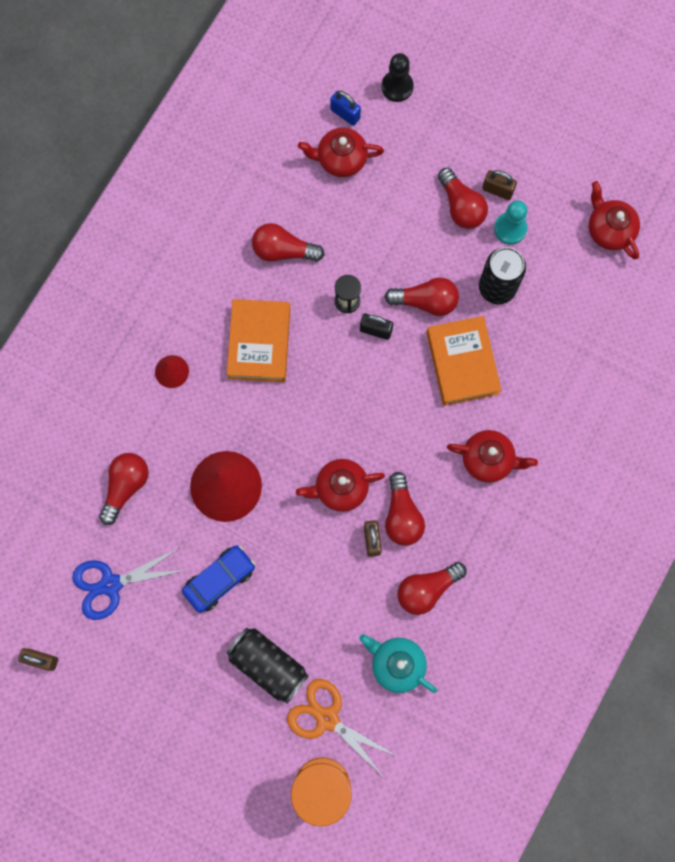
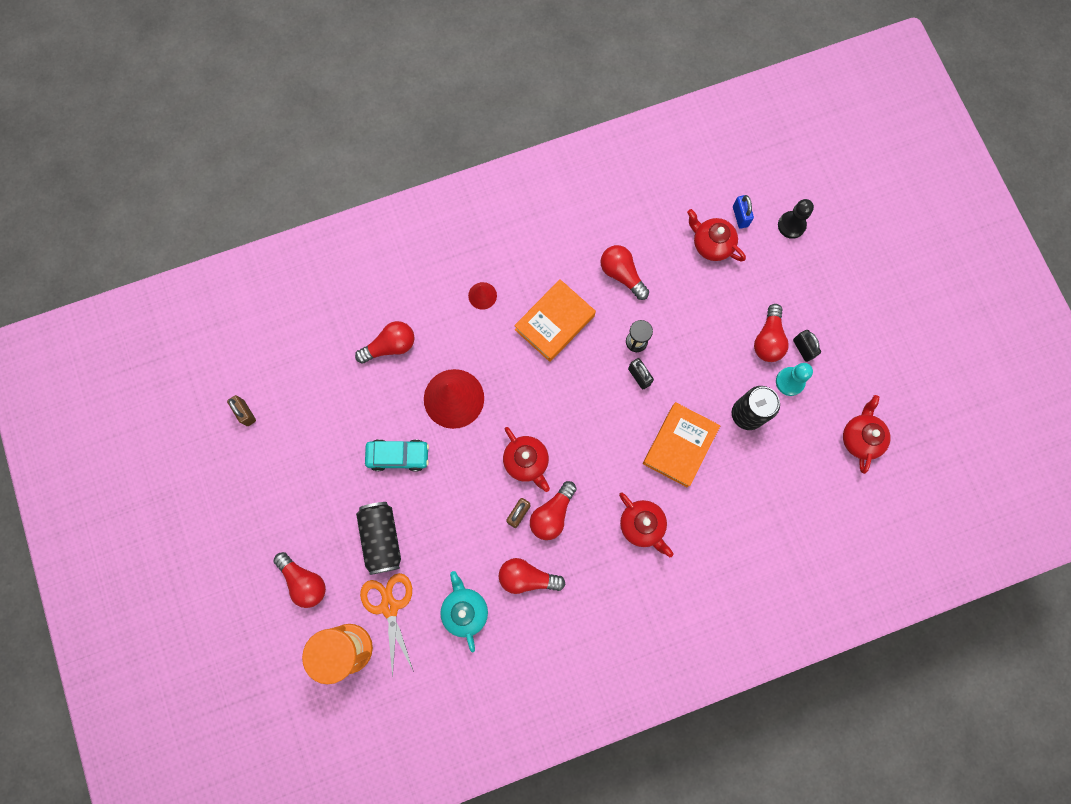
camera: 40 degrees right, 0 degrees up
(111, 584) = (328, 401): blue scissors -> none
(219, 579) = (398, 456): blue car -> turquoise car
(340, 488) = (526, 462): red teapot -> red teapot turned 150 degrees counterclockwise
(426, 301) = (689, 384): red light bulb -> red light bulb (304, 581)
(497, 190) = (803, 348): brown padlock -> black padlock

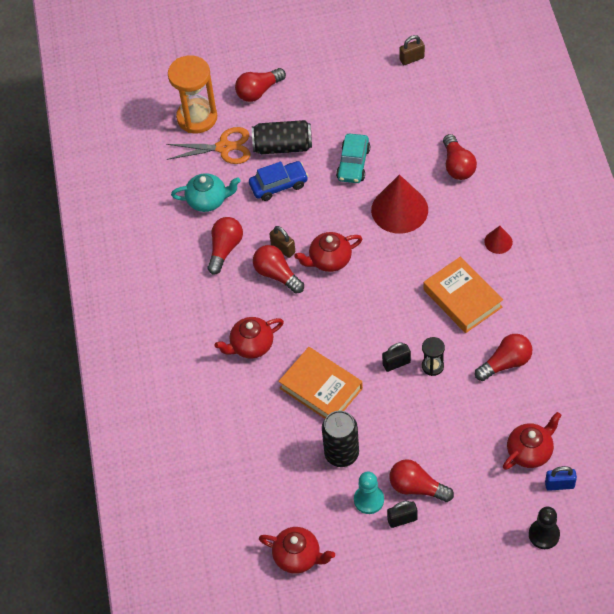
camera: 105 degrees right, 20 degrees down
(435, 533) = (279, 185): none -> blue car

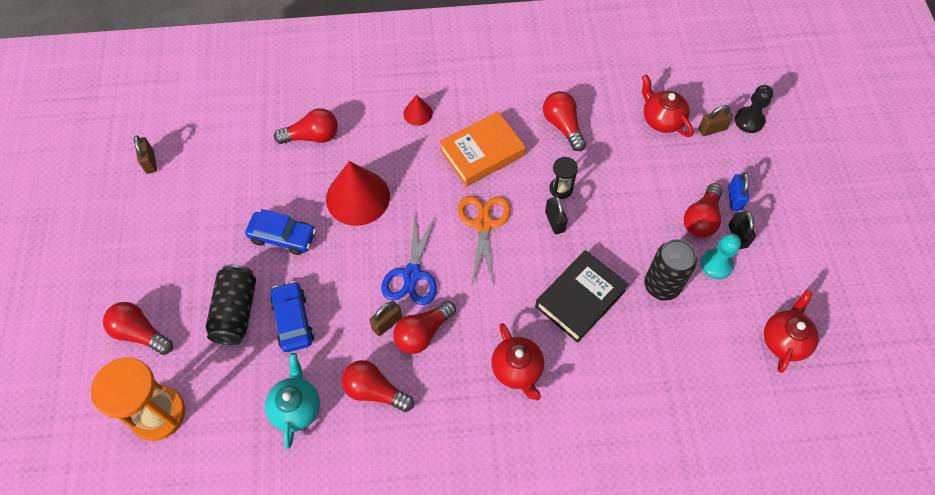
camera: 90 degrees left, 5 degrees up
(224, 147) = (217, 382): orange scissors -> orange scissors (483, 224)
(258, 91) = (140, 333): red light bulb -> red light bulb turned 150 degrees clockwise
(321, 388) = (580, 299): orange book -> black book
(329, 260) = (412, 274): red teapot -> blue scissors
(353, 164) = (283, 237): turquoise car -> blue car
(526, 498) = (712, 129): none -> brown padlock
(559, 485) = (697, 101): blue padlock -> blue padlock (734, 198)

